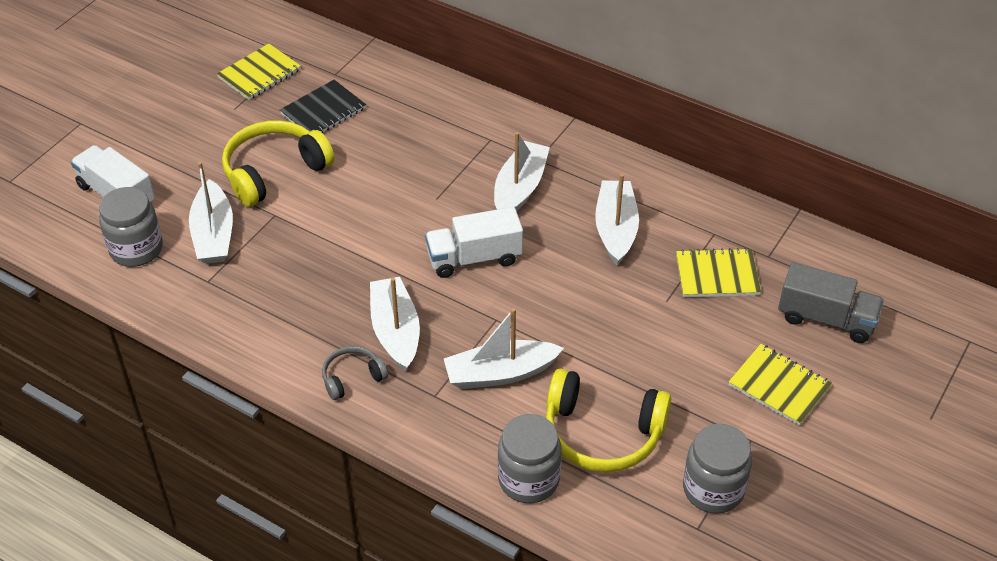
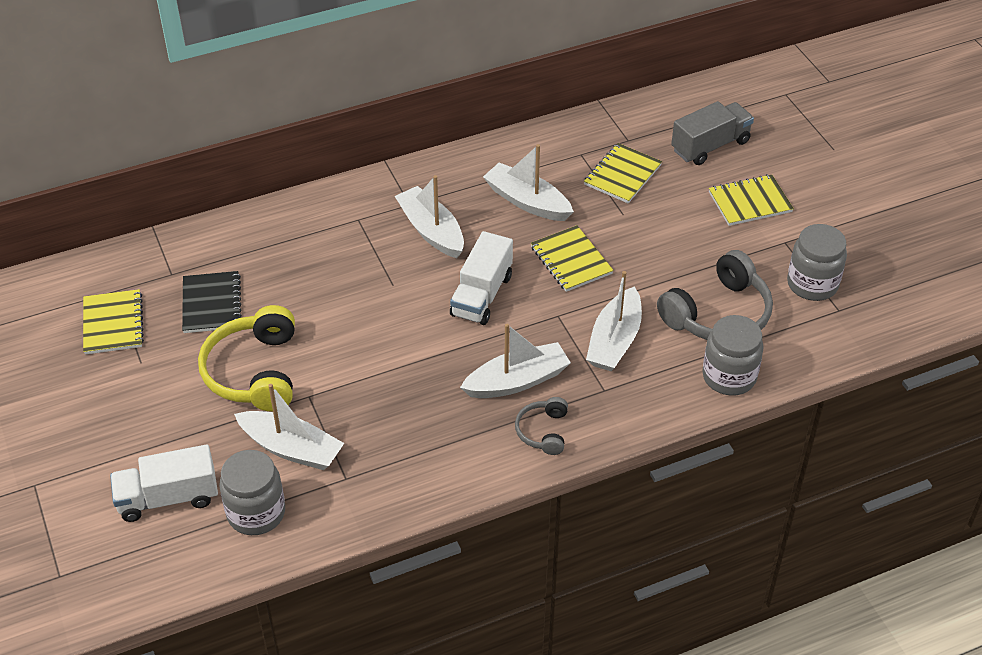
camera: 55 degrees left, 0 degrees up
(395, 331) = (517, 381): white boat -> white boat turned 135 degrees clockwise
(571, 294) = (571, 260): none -> yellow notebook
(602, 433) = (718, 314): yellow headphones -> grey headphones

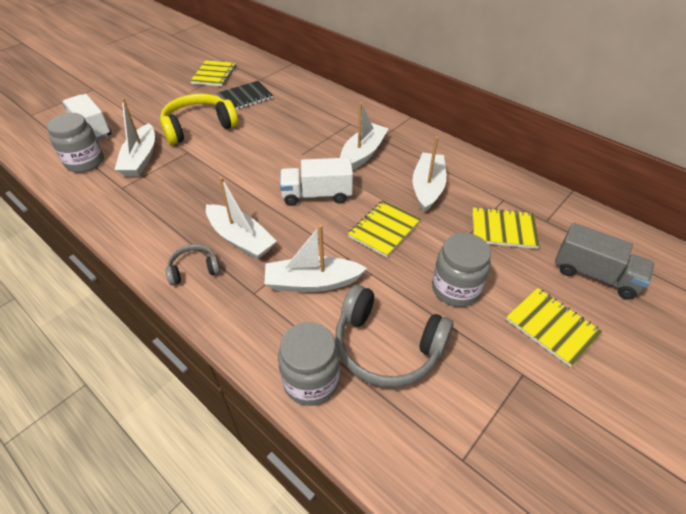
camera: 65 degrees right, 0 degrees up
(113, 323) = (214, 75): yellow notebook -> yellow notebook turned 45 degrees counterclockwise
(812, 284) = (482, 419): grey jar -> grey jar (455, 289)

